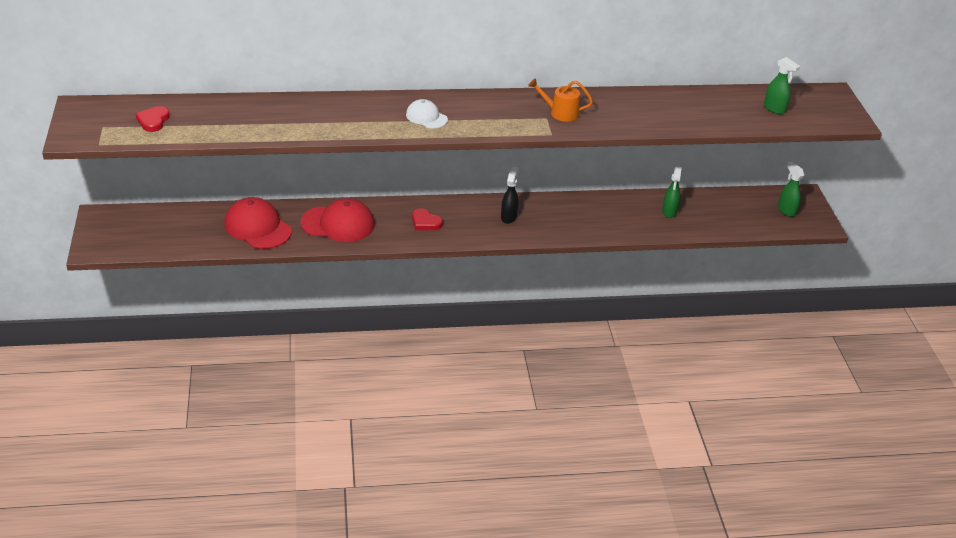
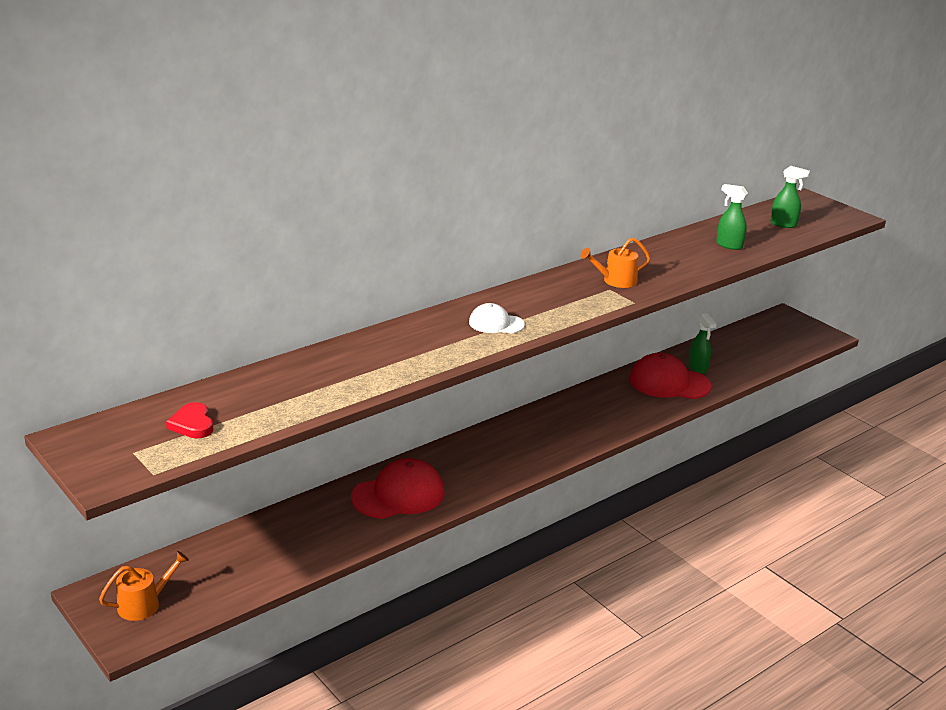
camera: 30 degrees left, 10 degrees down
(120, 232) = (144, 604): none -> orange watering can
(257, 227) = (311, 533): red cap -> red cap (669, 383)
(425, 222) = (488, 459): red heart -> none
(508, 217) = (563, 424): black spray bottle -> none
(786, 210) = (787, 333): green spray bottle -> green spray bottle (729, 245)

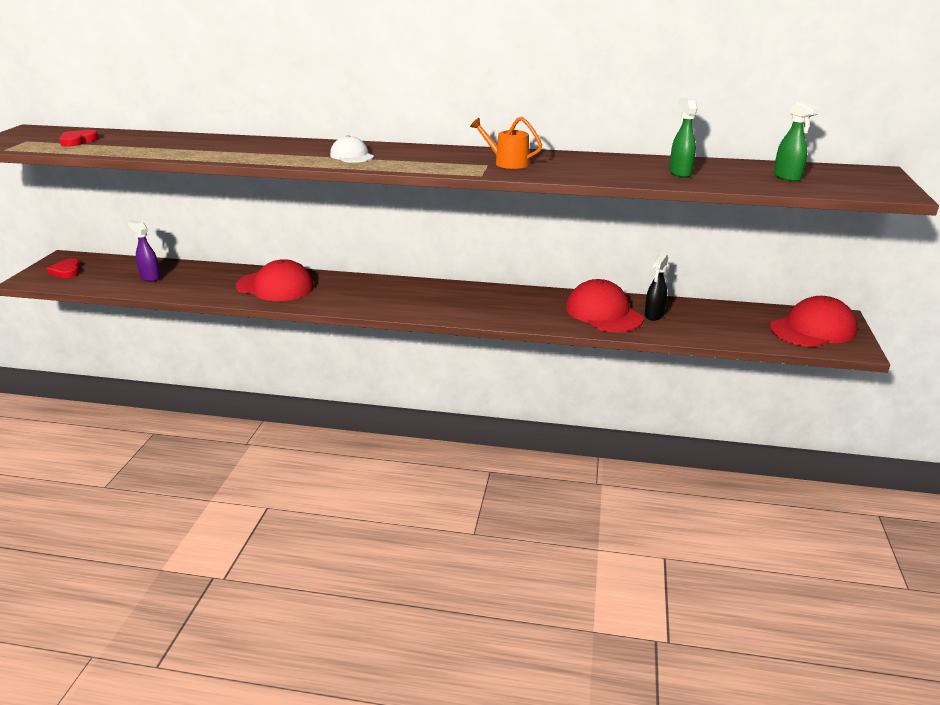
camera: 50 degrees right, 0 degrees up
(144, 604) = (66, 271): orange watering can -> red heart
(257, 556) = (150, 277): none -> purple spray bottle
(698, 368) = (654, 315): green spray bottle -> black spray bottle
(789, 332) = (813, 329): none -> red cap

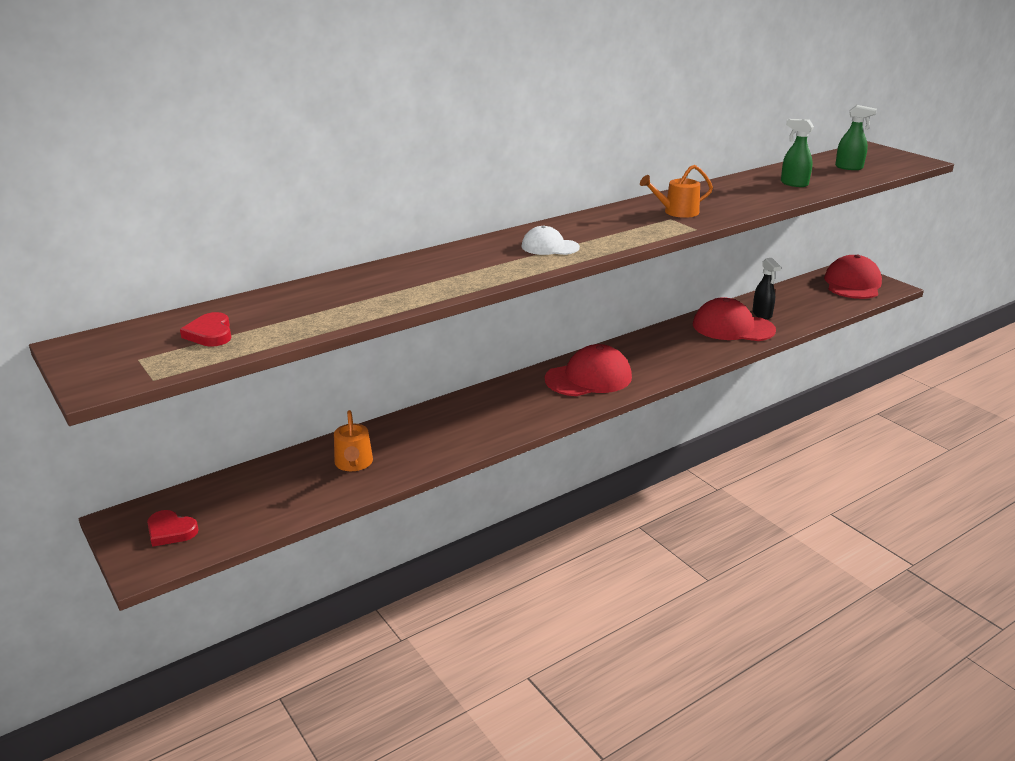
camera: 45 degrees left, 0 degrees up
(150, 277) = (298, 484): purple spray bottle -> none
(193, 280) = (353, 463): none -> orange watering can
(275, 286) = (451, 427): red cap -> red cap (588, 378)

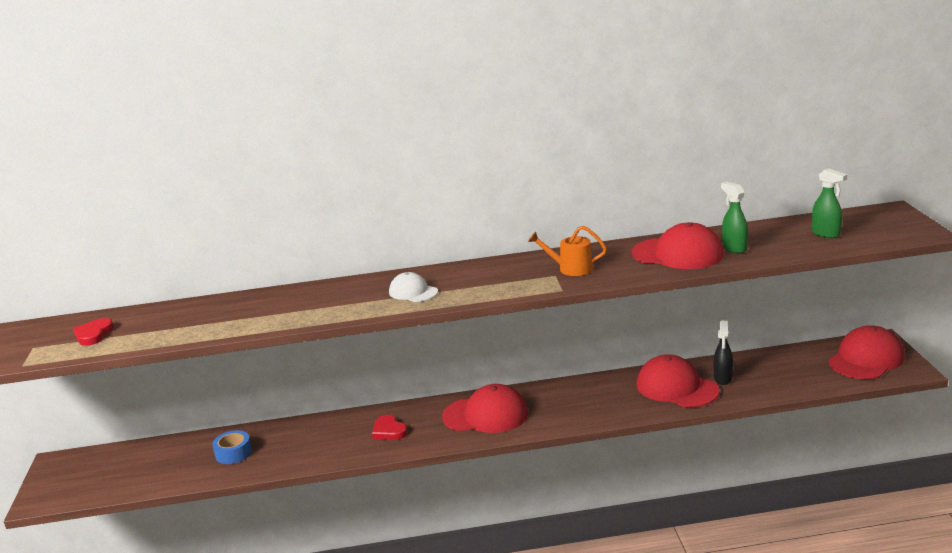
camera: 30 degrees right, 5 degrees down
(170, 531) = (75, 478): red heart -> red heart (389, 431)
(353, 463) = (233, 453): orange watering can -> blue tape
(753, 192) = (677, 254): none -> red cap

